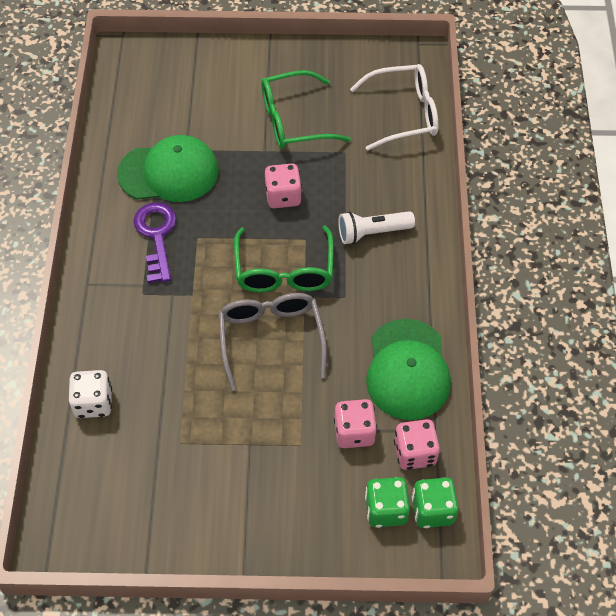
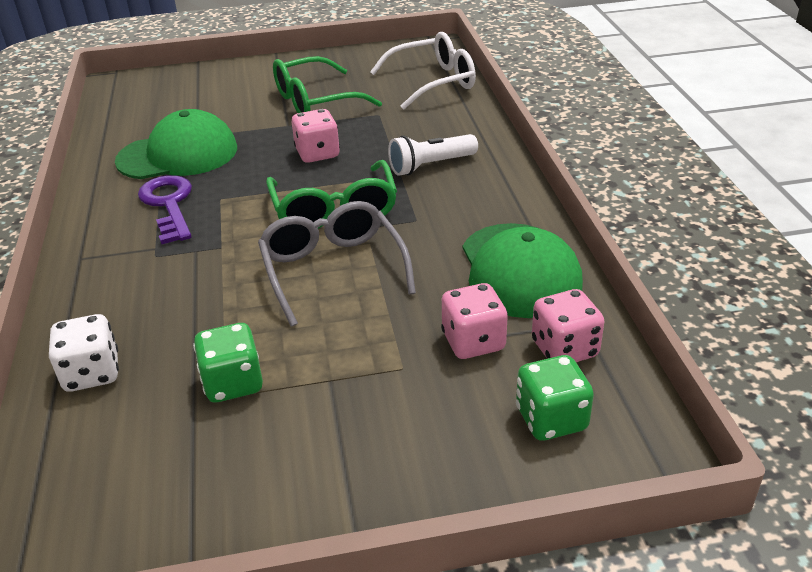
camera: 10 degrees left, 20 degrees down
(432, 510) = (618, 407): green dice -> green dice (233, 383)

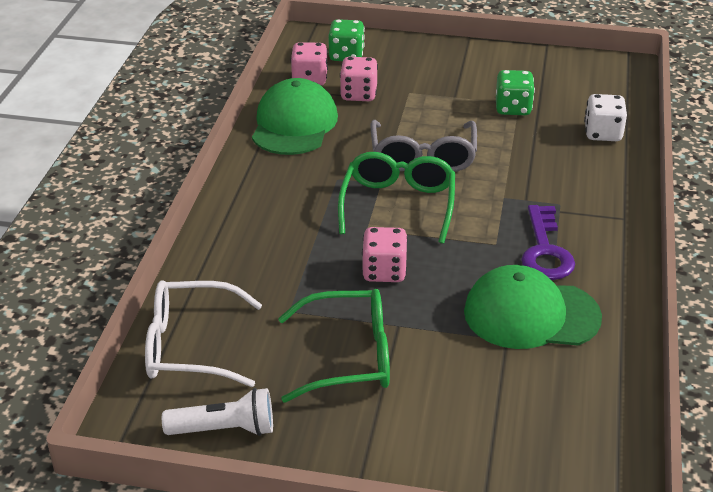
camera: 160 degrees left, 0 degrees up
(430, 166) = (287, 226): white flashlight -> white flashlight (225, 429)

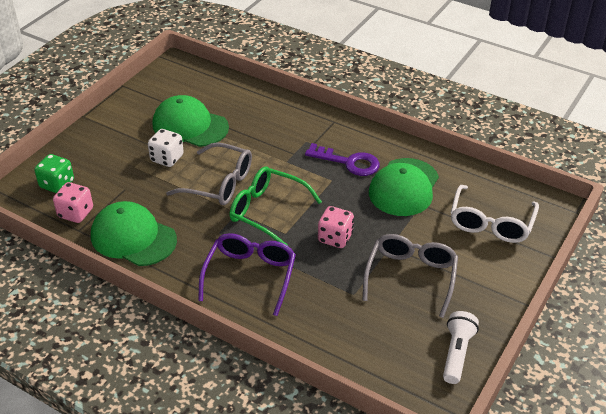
camera: 70 degrees left, 5 degrees up
(189, 346) = (369, 355): white glasses -> white glasses (491, 223)
(279, 219) = (250, 275): none -> purple glasses
(349, 357) = (411, 276): green glasses -> grey glasses
(358, 94) = (117, 193): pink dice -> none
(513, 108) = (190, 126): green dice -> green cap
(603, 133) = (244, 99): white dice -> white dice (167, 158)

